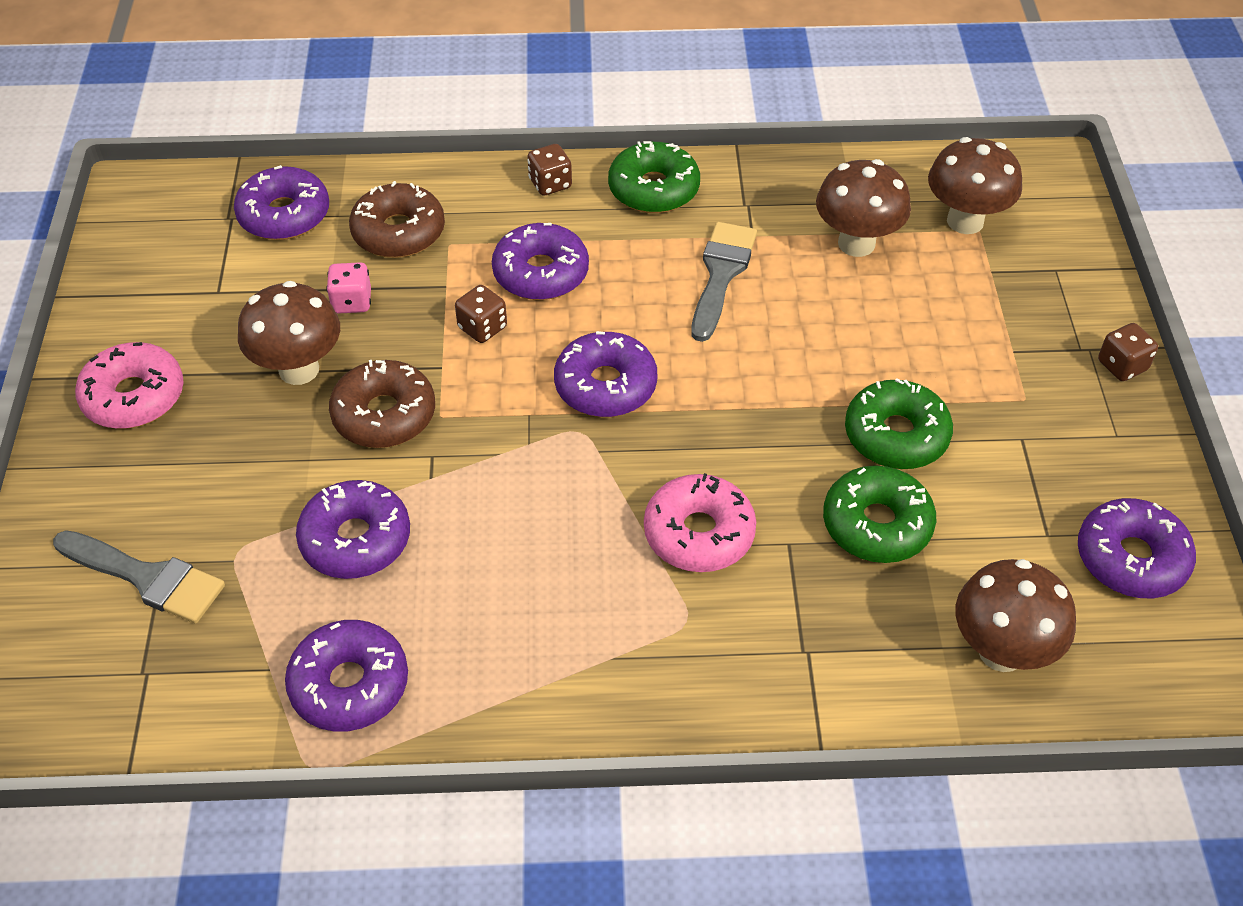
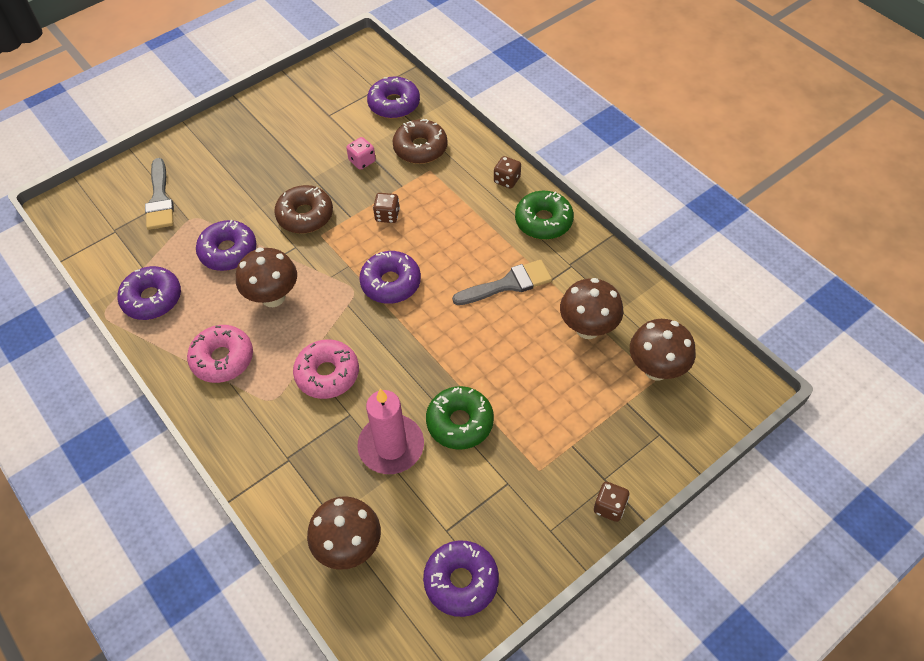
camera: 55 degrees right, 5 degrees up
(134, 396) = (248, 131): pink donut -> pink donut (222, 359)
(299, 369) = (307, 170): brown mushroom -> brown mushroom (273, 297)
(541, 273) = (442, 214): purple donut -> none
(876, 524) = (391, 446): green donut -> pink candle

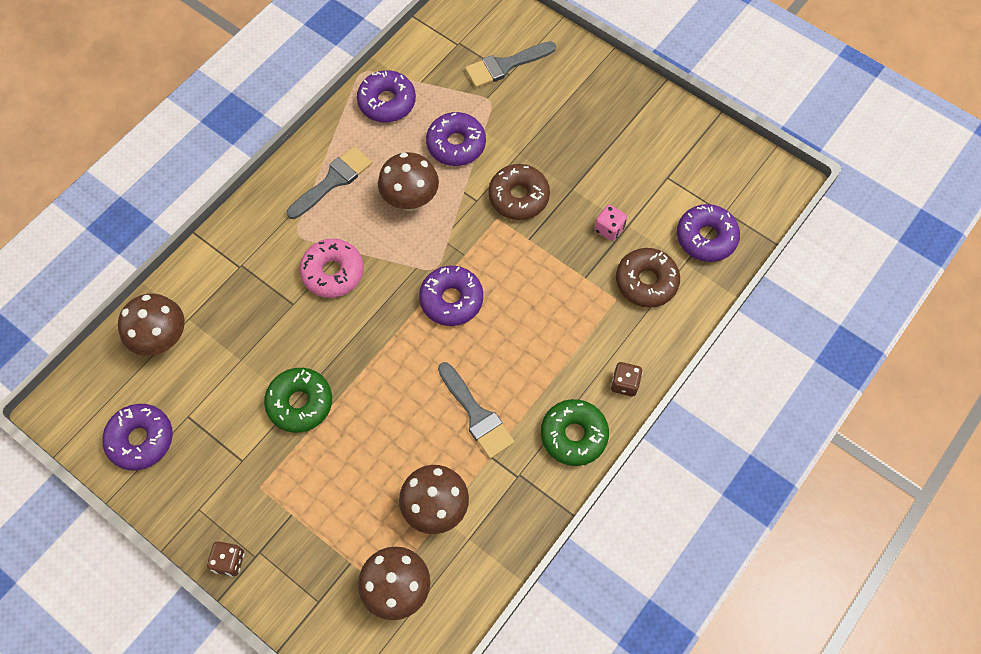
camera: 75 degrees right, 10 degrees up
(222, 359) = (333, 181): pink donut -> grey brush
(387, 215) = (539, 273): brown dice -> none
(391, 446) = (265, 348): pink candle -> none

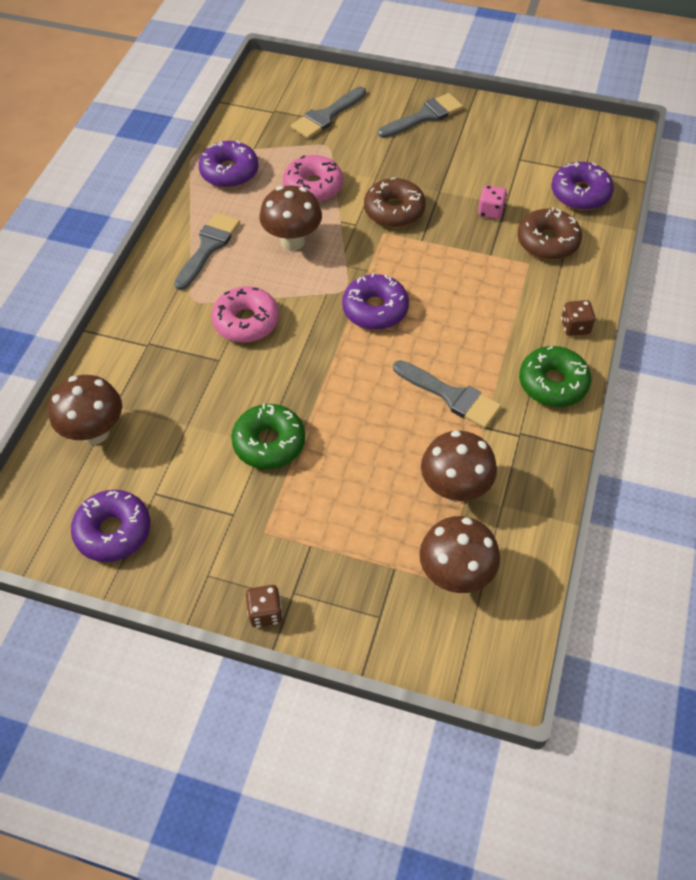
camera: 20 degrees left, 10 degrees down
(456, 144) = (313, 187): purple donut -> pink donut
(599, 96) = (424, 116): none -> grey brush

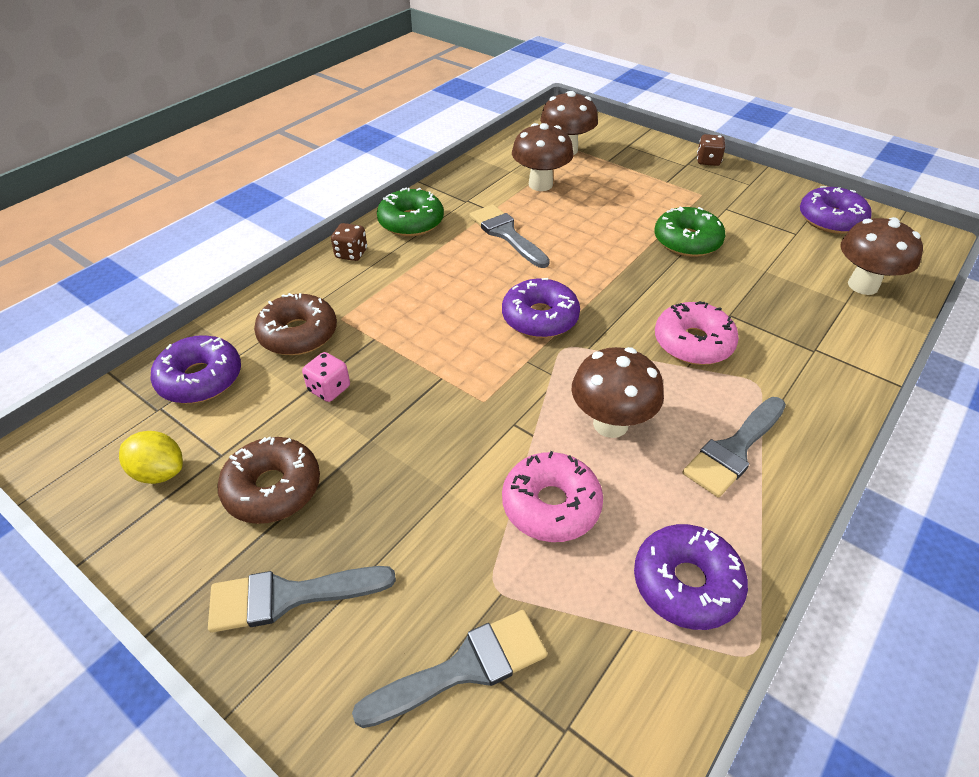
camera: 160 degrees left, 10 degrees down
(394, 210) = (451, 428): brown donut -> brown donut (273, 488)
(544, 142) = (160, 472): none -> yellow lemon

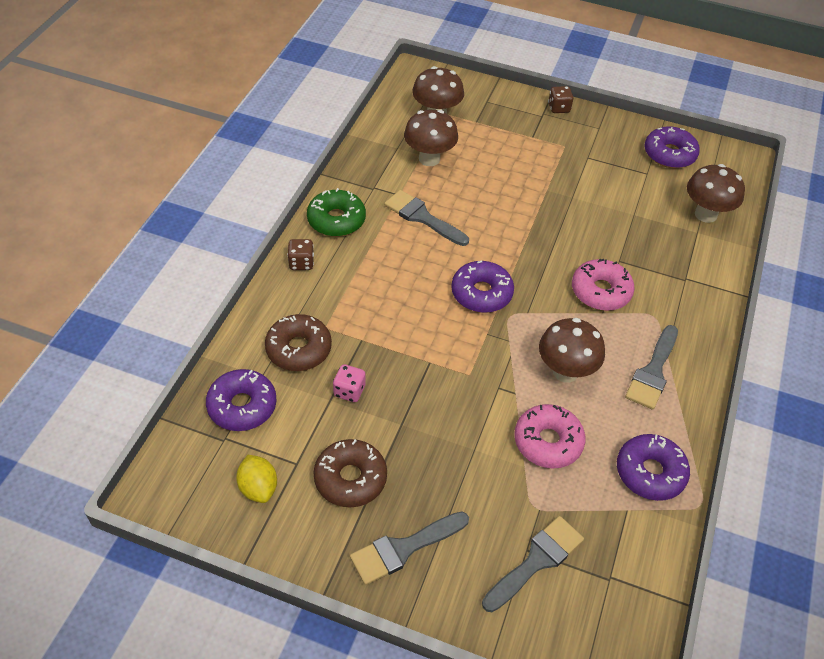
camera: 20 degrees left, 5 degrees up
(160, 472) = (258, 488): yellow lemon -> yellow lemon turned 60 degrees clockwise
(687, 241) = (567, 197): green donut -> none

